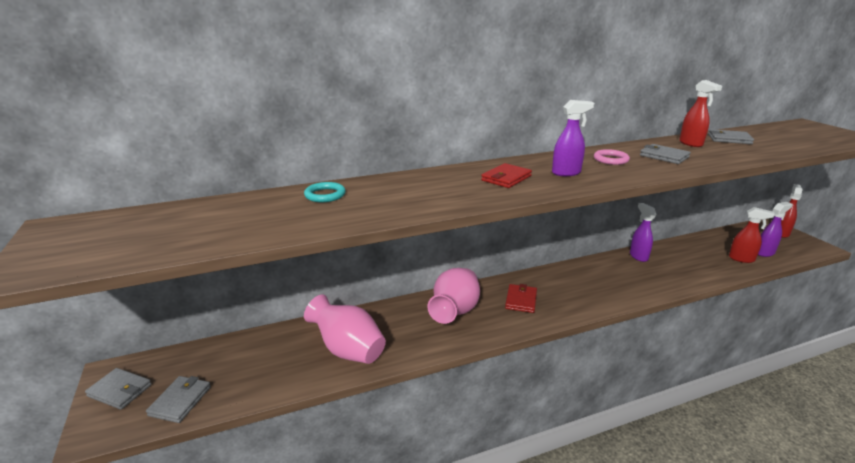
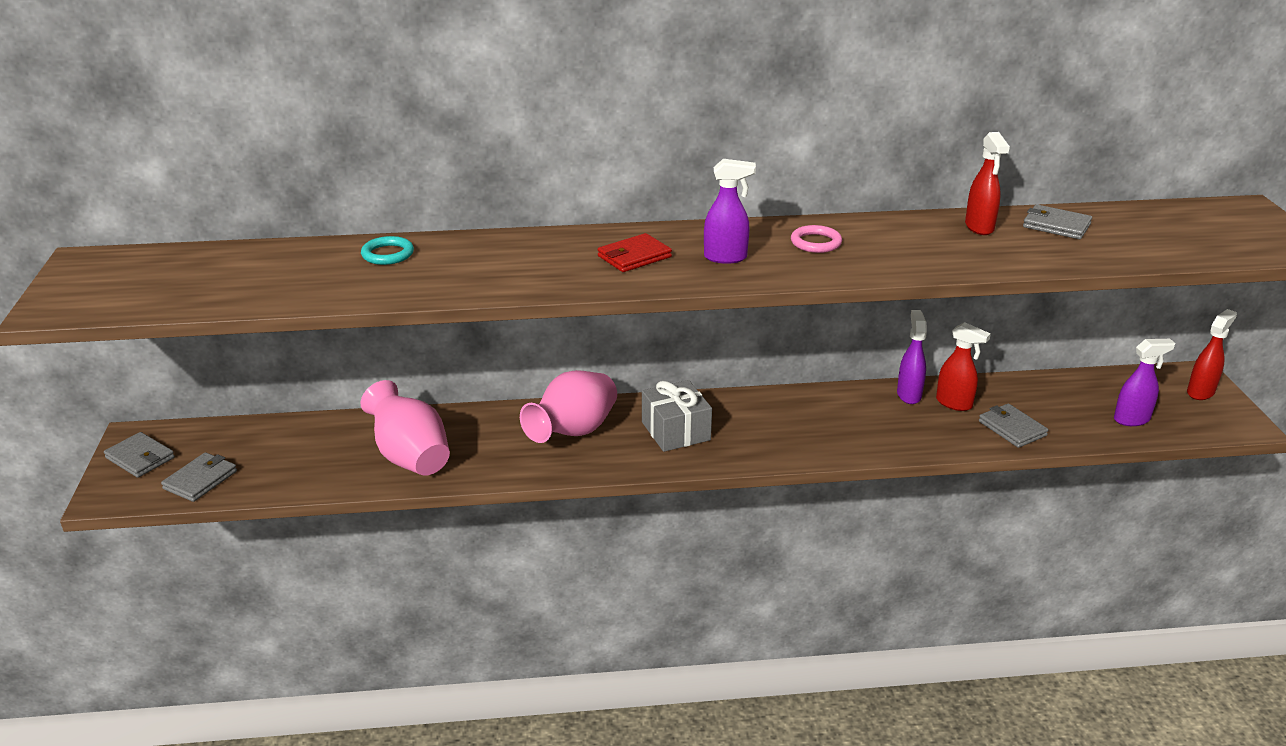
camera: 15 degrees right, 5 degrees up
(521, 300) = (675, 431): red wallet -> grey gift
(664, 156) = (904, 246): grey wallet -> grey wallet (1012, 428)
(741, 259) = (1079, 423): red spray bottle -> red spray bottle (954, 403)

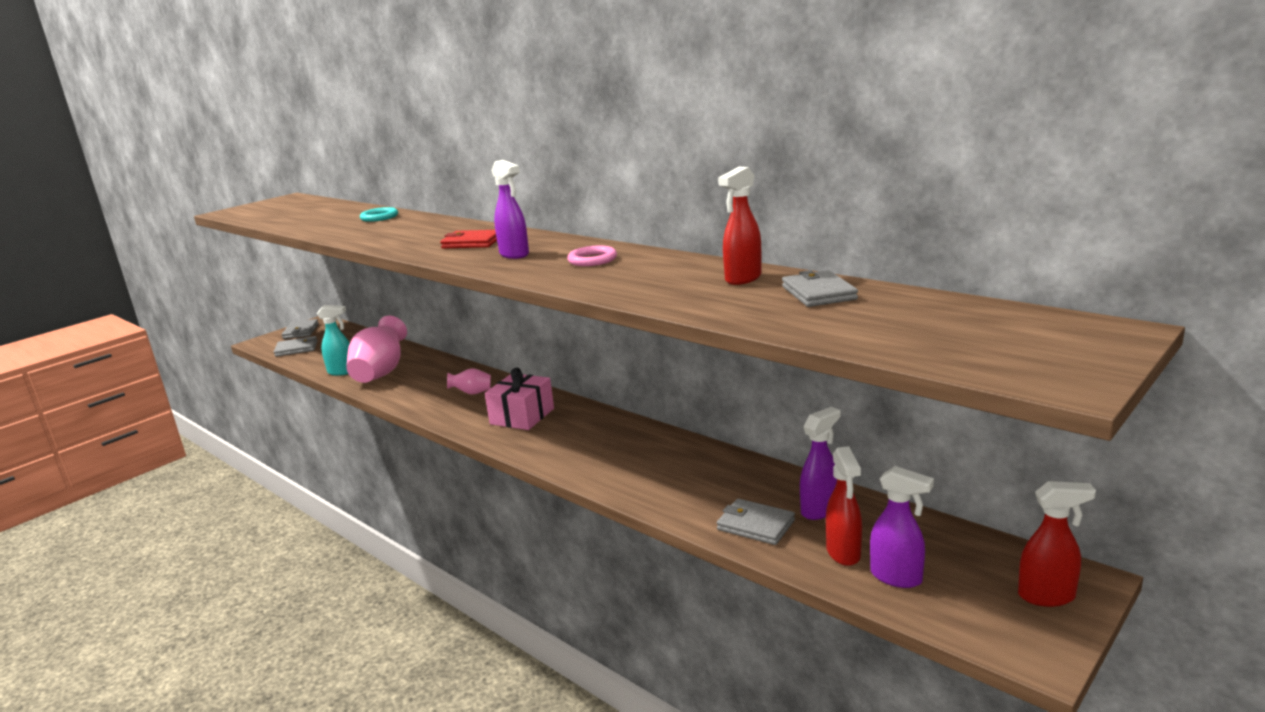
camera: 50 degrees right, 10 degrees down
(353, 477) = (342, 372): none -> turquoise spray bottle
(573, 432) = (472, 393): pink vase -> pink vase, size x0.48
(675, 431) = (522, 416): grey gift -> pink gift
(909, 395) = (724, 463): purple spray bottle -> purple spray bottle (820, 510)
(954, 403) = (747, 485): red spray bottle -> red spray bottle (843, 553)
(1012, 428) = (755, 525): grey wallet -> grey wallet turned 75 degrees counterclockwise

